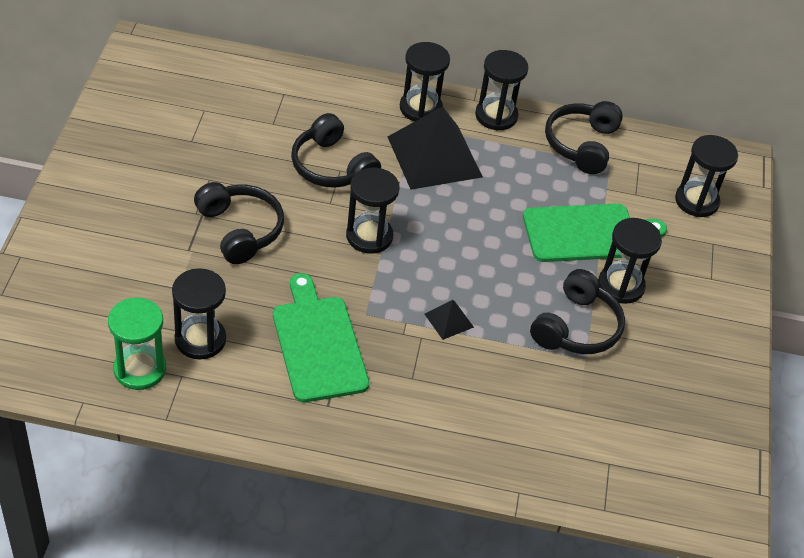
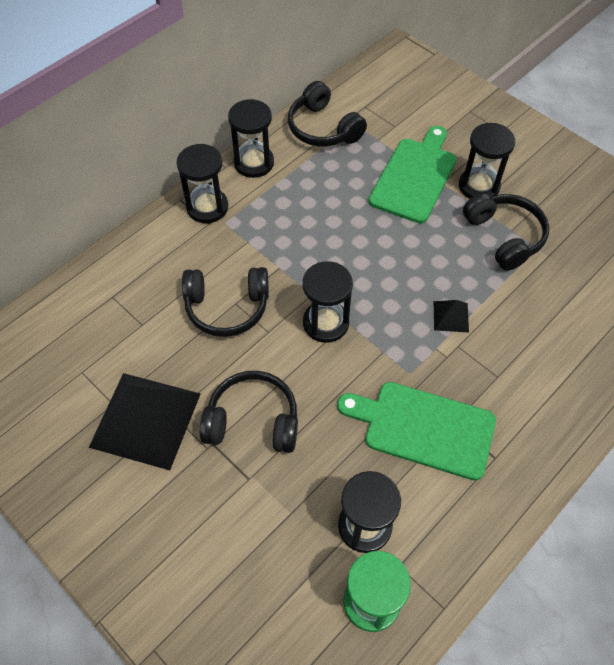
camera: 50 degrees left, 10 degrees up
(434, 156) = (268, 228): black pyramid -> black pyramid (146, 419)
(696, 201) = (424, 96): black hourglass -> none

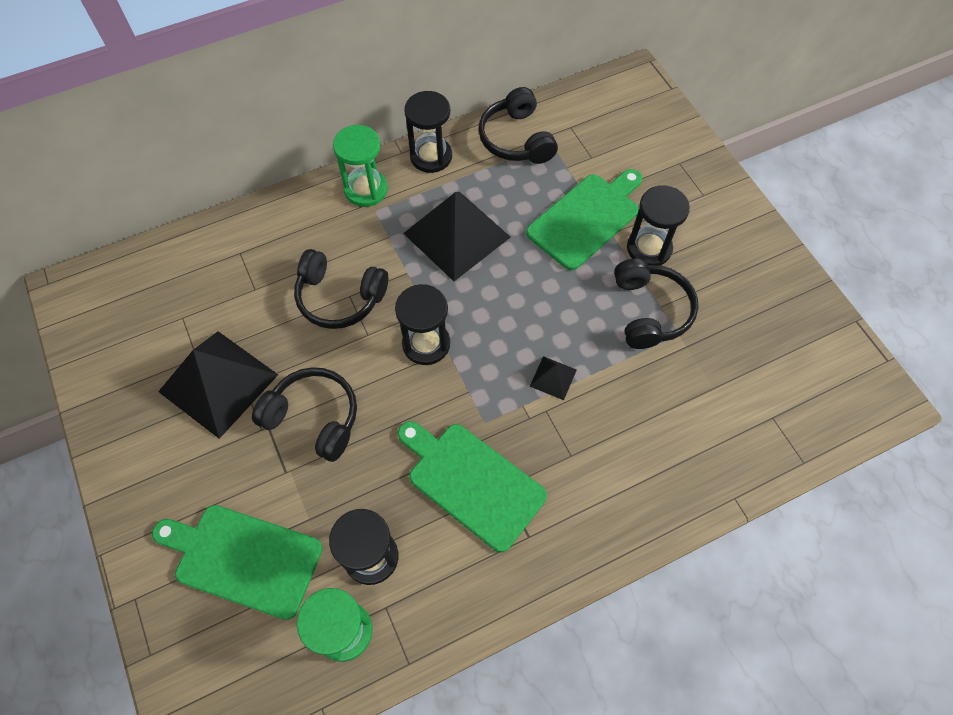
camera: 20 degrees right, 5 degrees up
(207, 207) = (366, 189): black hourglass -> green hourglass
(245, 571) = (243, 558): none -> green cutting board
(308, 222) = (456, 235): none -> black pyramid

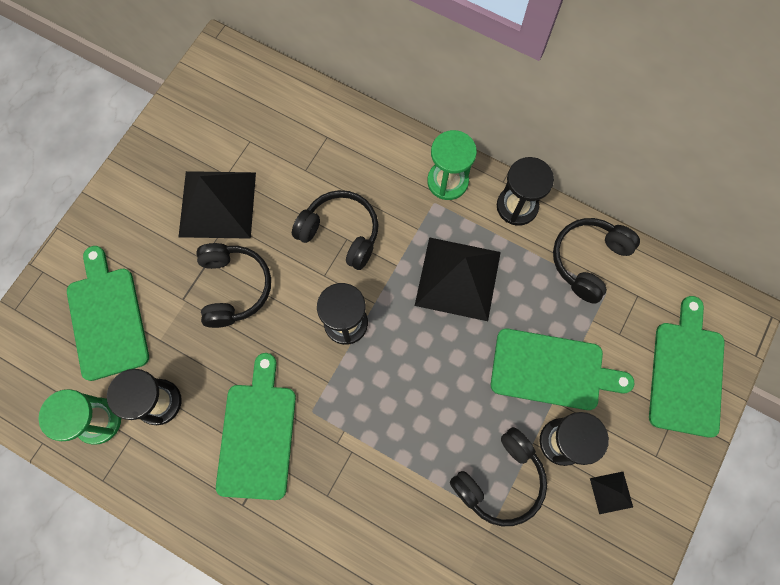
camera: 55 degrees right, 10 degrees up
(340, 297) = (340, 233): black headphones -> black headphones turned 135 degrees clockwise
(553, 378) = (383, 439): black pyramid -> black pyramid (611, 492)
(654, 136) = (686, 373): none -> green cutting board

